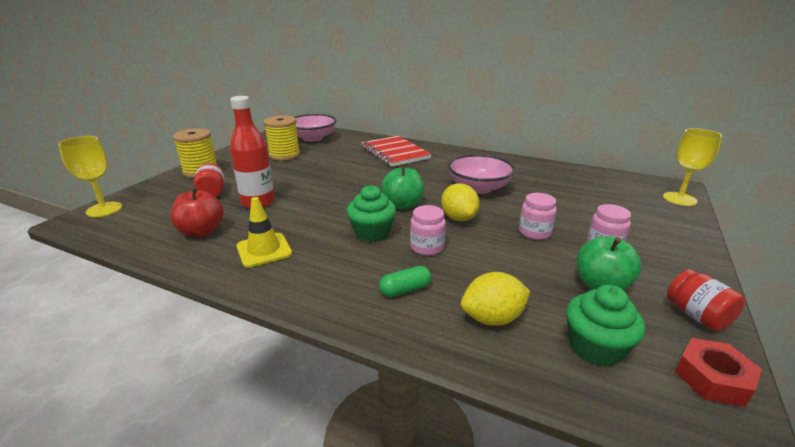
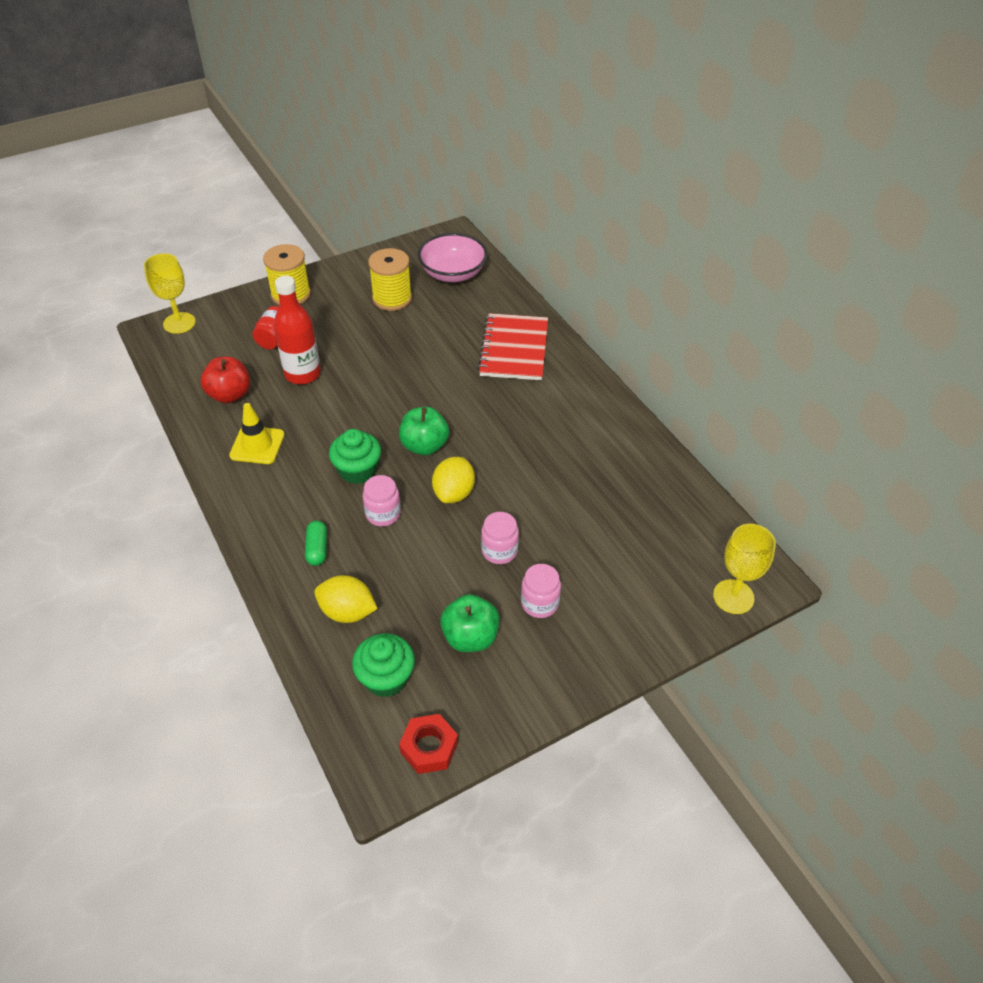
camera: 35 degrees right, 20 degrees up
(405, 290) = (317, 549): green capsule -> green capsule turned 75 degrees clockwise
(479, 188) = (530, 459): pink bowl -> none
(697, 316) = (501, 708): red jar -> none

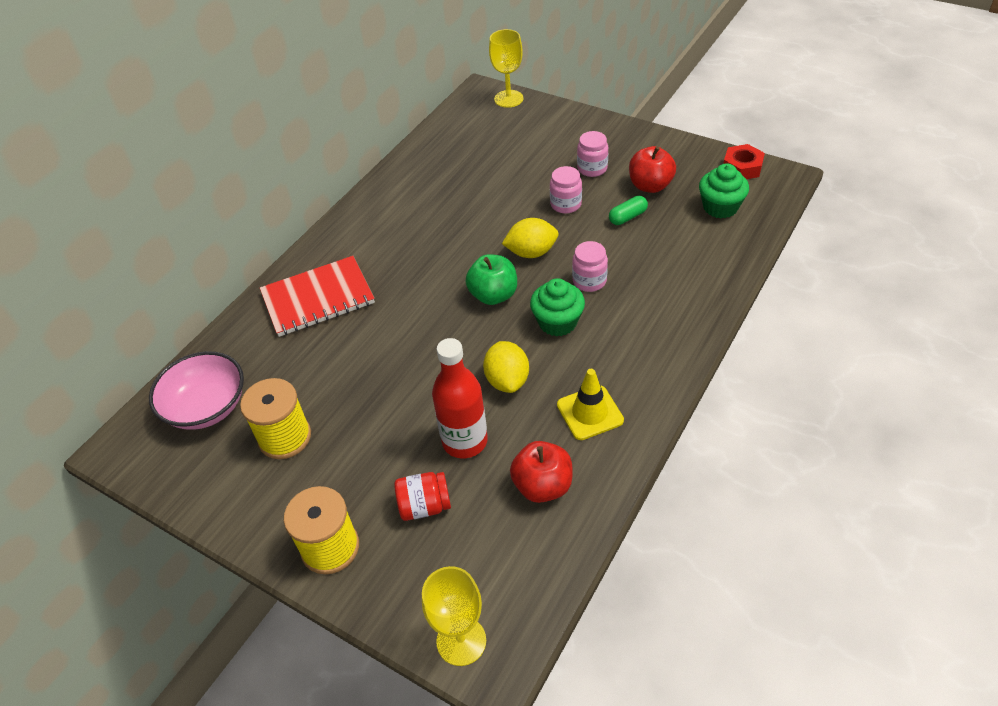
camera: 115 degrees left, 0 degrees up
(317, 549) = (659, 299): green capsule -> green capsule (627, 217)
(347, 612) = (694, 251): yellow lemon -> yellow lemon (507, 380)
(470, 637) = (650, 186): green apple -> red apple

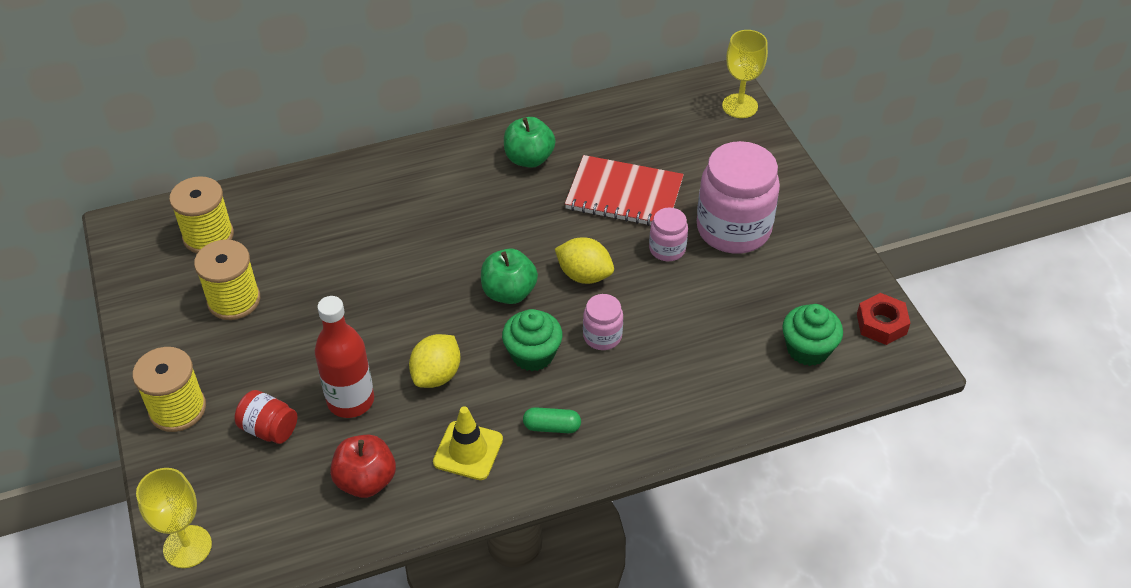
camera: 35 degrees right, 0 degrees up
(207, 407) = (208, 236): pink bowl -> yellow spool
(318, 298) = (373, 199): red notebook -> red notebook (624, 195)
(405, 206) = (529, 159): none -> green apple
(592, 168) = (733, 229): pink jar -> pink jar, size x2.07
(627, 217) = (708, 299): green capsule -> green capsule (552, 427)
(650, 186) = (767, 283): red apple -> none

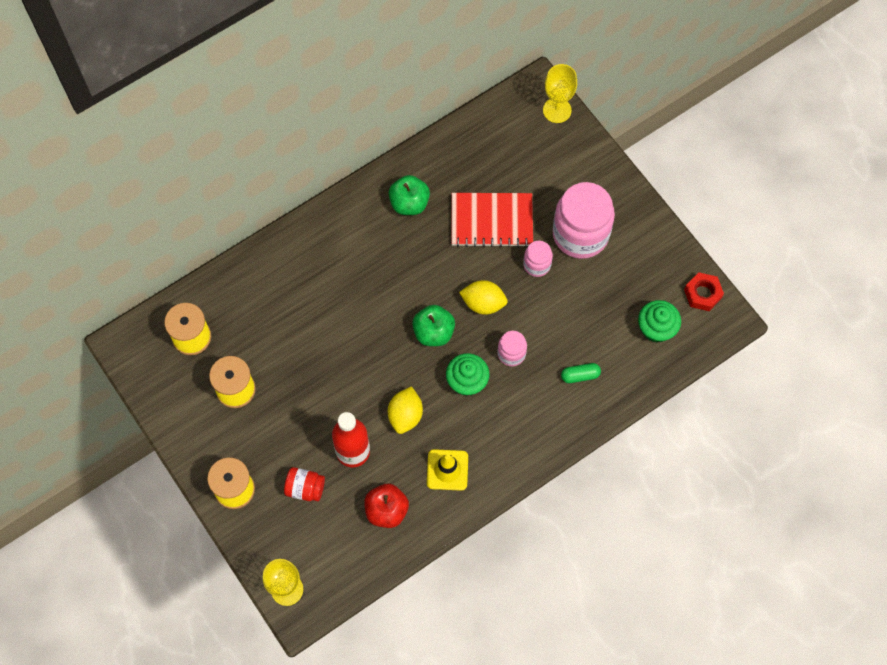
camera: 15 degrees left, 20 degrees up
(552, 427) = (498, 436): green capsule -> green capsule (580, 375)

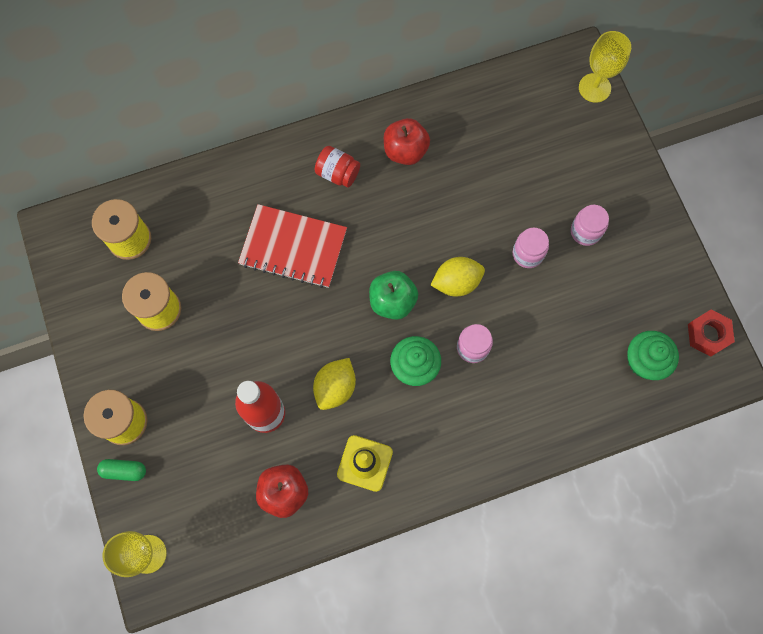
camera: 15 degrees right, 5 degrees up
(305, 488) = (201, 442): red jar -> red jar (338, 173)
(409, 203) = (405, 151): green apple -> red apple
(483, 303) = (456, 282): yellow lemon -> yellow lemon turned 45 degrees counterclockwise
(491, 221) = (490, 192): red notebook -> red notebook (293, 247)
(580, 234) = (585, 231): pink jar -> pink jar, size x0.48
(580, 375) = (543, 393): green capsule -> green capsule (124, 470)

